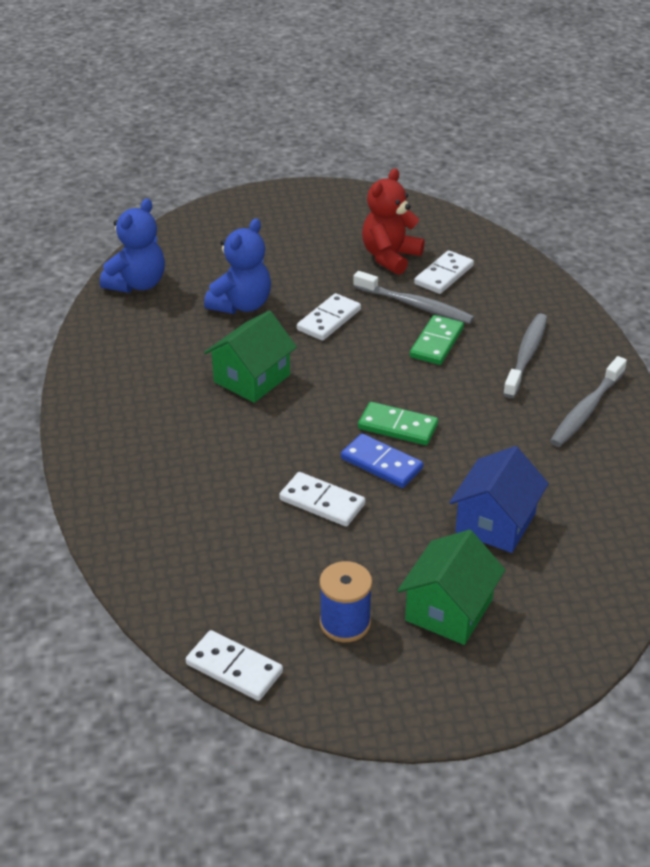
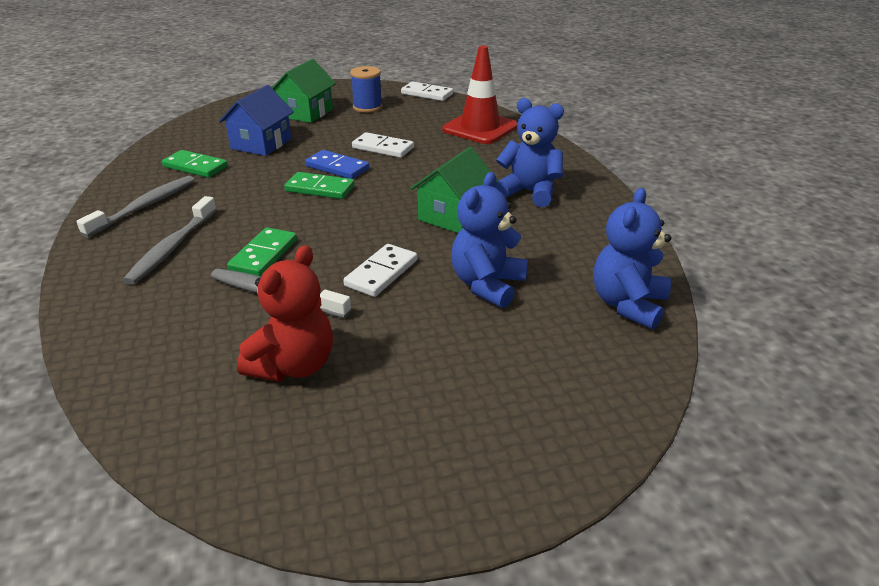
camera: 175 degrees right, 5 degrees down
(158, 407) = (529, 192): none -> blue teddy bear
(172, 544) = (480, 128): none -> red traffic cone
(443, 275) = (224, 340): white domino -> none
(564, 476) = (195, 167): none -> green domino

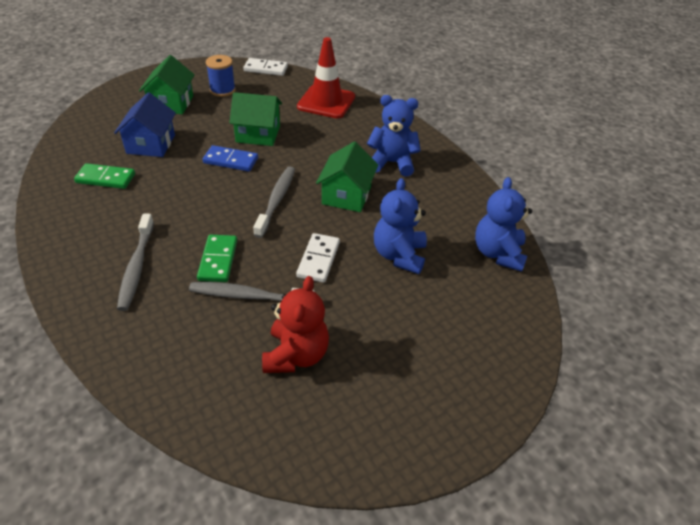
camera: 20 degrees left, 10 degrees up
(144, 206) = (85, 229): grey toothbrush -> grey toothbrush (276, 200)
(320, 189) = (228, 185): green domino -> none
(383, 148) = (258, 134): white domino -> green house

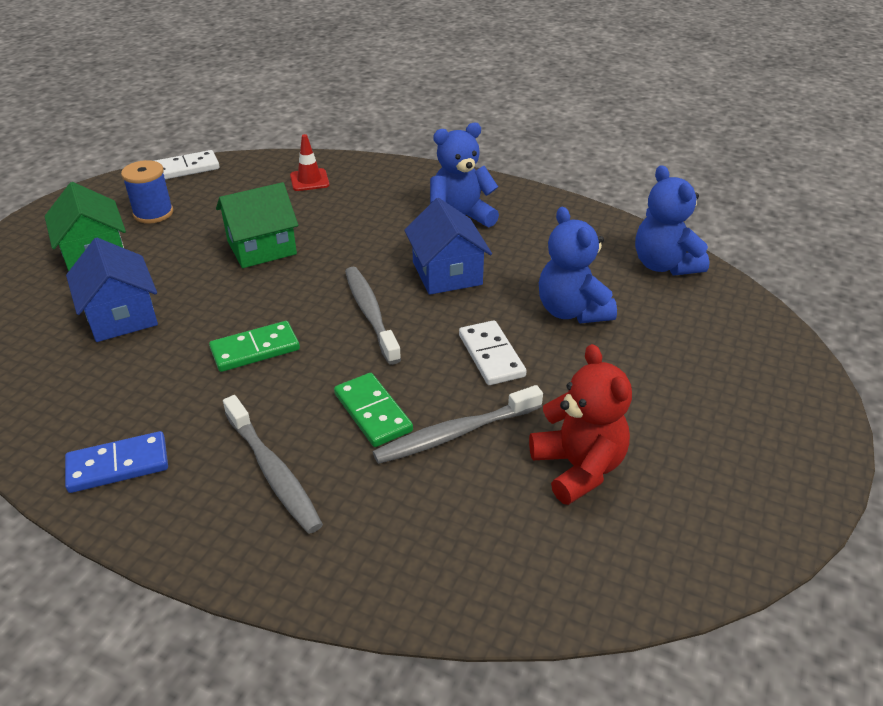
camera: 30 degrees left, 5 degrees down
(106, 178) = (100, 385): green domino -> green domino (255, 349)
(230, 161) = (260, 292): blue domino -> blue domino (118, 465)
(326, 102) = (309, 180): red traffic cone -> red traffic cone, size x0.52
(346, 195) = (447, 273): green house -> blue house

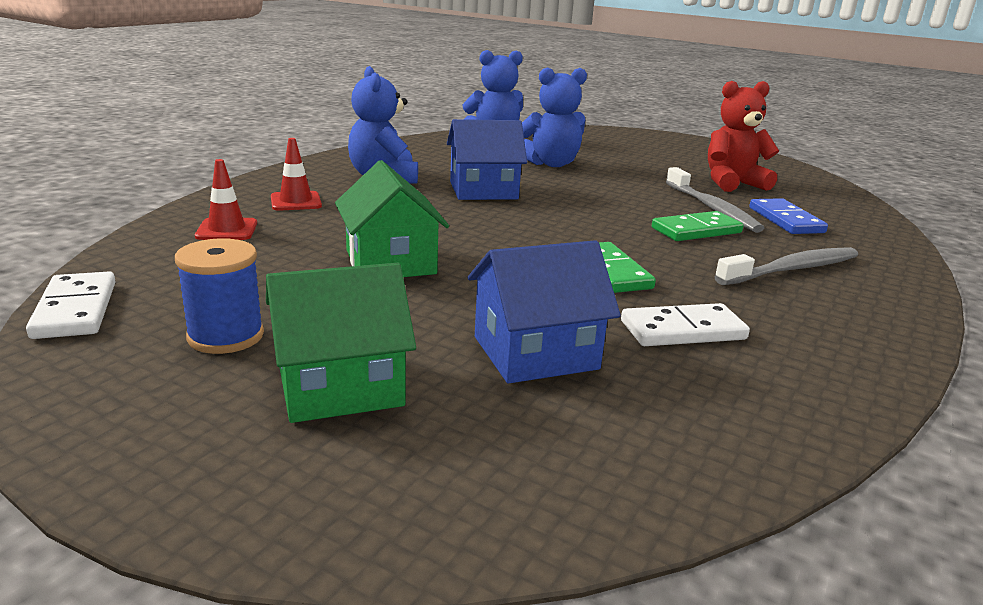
camera: 85 degrees left, 15 degrees down
(118, 465) = (829, 342): blue domino -> blue domino (786, 220)
(370, 314) = (547, 221): grey toothbrush -> none
(377, 192) = (296, 201): none -> red traffic cone
(491, 355) = (611, 190): white domino -> white domino (683, 330)

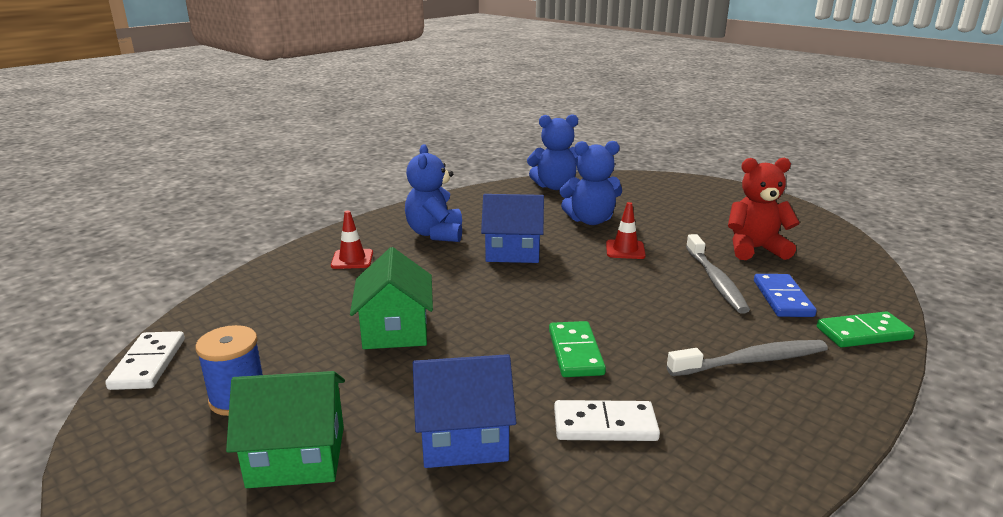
camera: 15 degrees right, 0 degrees up
(227, 230) = (286, 288): red traffic cone -> red traffic cone (625, 250)
(696, 230) = (684, 307): green domino -> green domino (863, 333)

